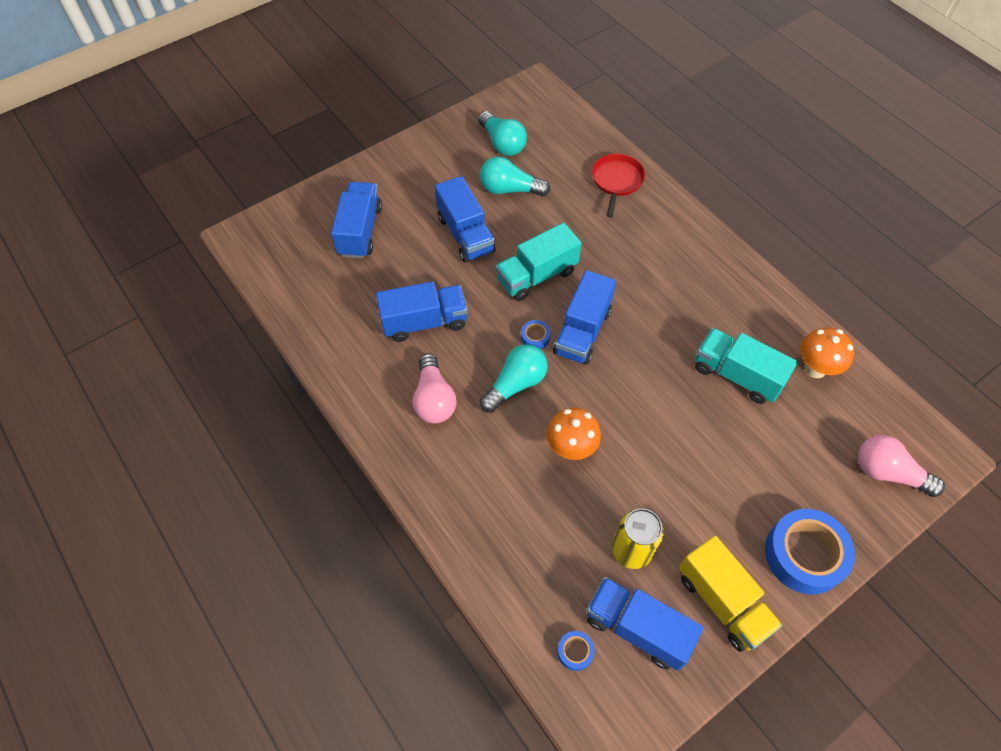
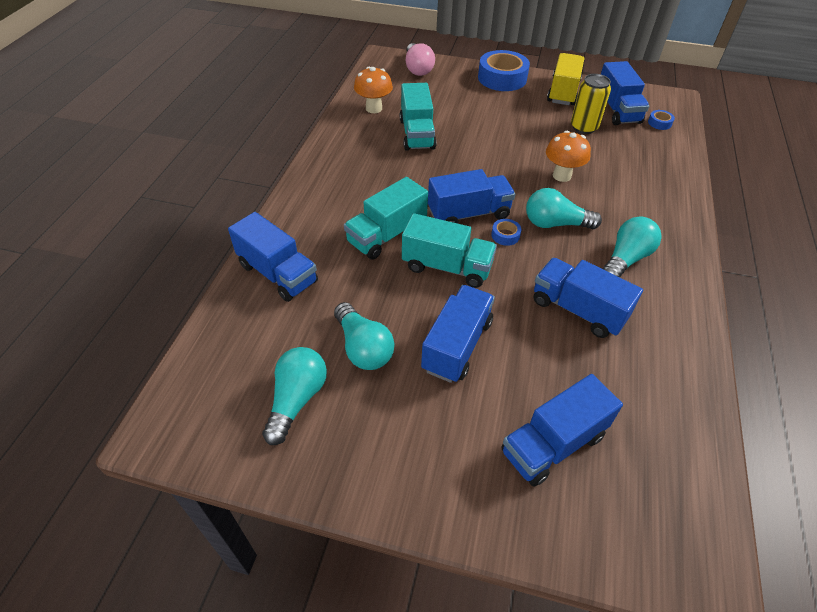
camera: 130 degrees left, 10 degrees down
(434, 399) = (626, 259): pink light bulb -> turquoise light bulb
(604, 262) = (386, 235): none -> turquoise truck
(617, 181) = (277, 273): red pan -> blue truck

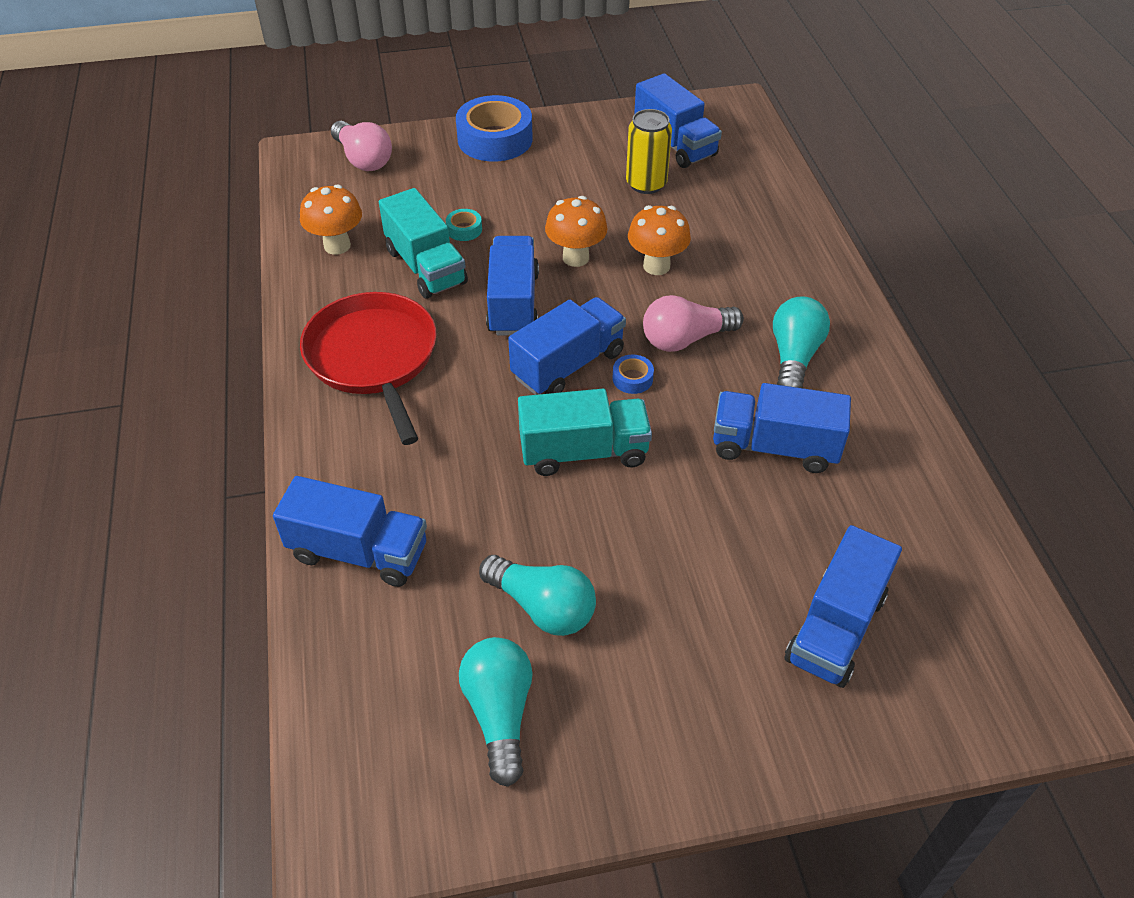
camera: 25 degrees left, 0 degrees up
(355, 172) = (373, 358): none -> red pan
(386, 235) = (476, 436): turquoise truck -> none
(452, 121) = (464, 229): none -> turquoise tape
(457, 345) = (658, 554): blue truck -> blue truck (513, 303)
(511, 155) = (576, 258): none -> orange mushroom
(555, 224) = (685, 339): turquoise light bulb -> pink light bulb
(563, 92) = (590, 137): yellow truck -> none
(659, 123) = (737, 147): blue tape -> none

